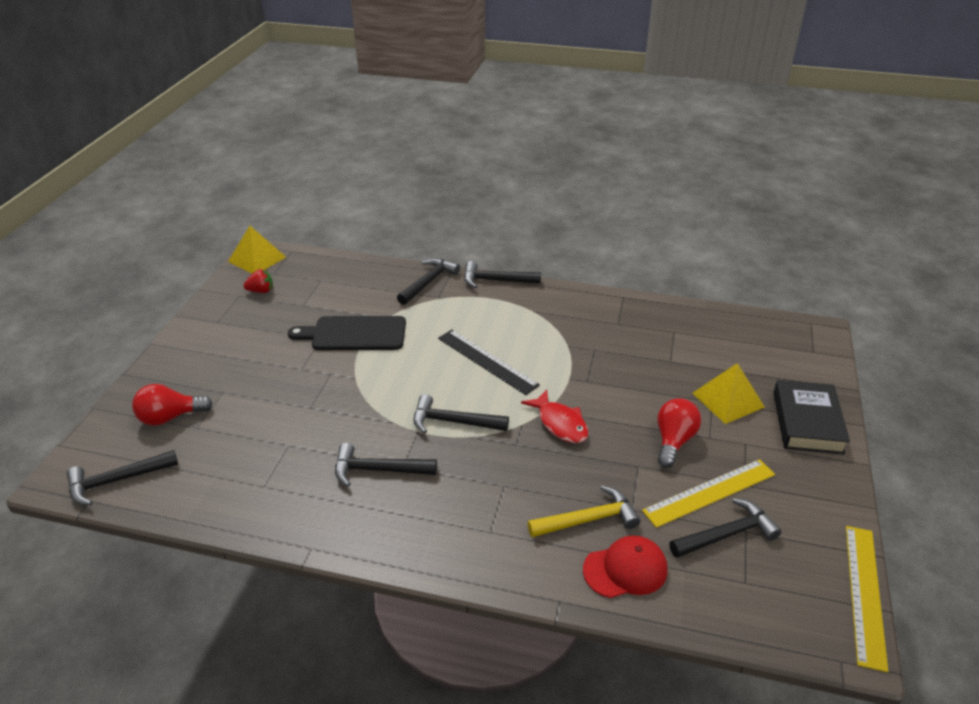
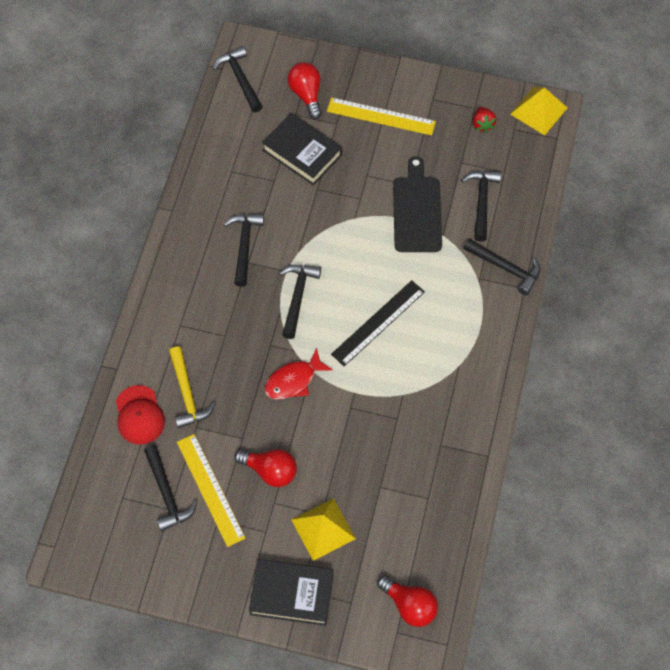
camera: 90 degrees right, 25 degrees up
(254, 420) = (302, 152): none -> black book
(496, 280) = (512, 331): black hammer -> black hammer (481, 202)
(784, 343) = (409, 605): none -> red light bulb
(865, 594) = (106, 582): yellow ruler -> yellow ruler (381, 116)

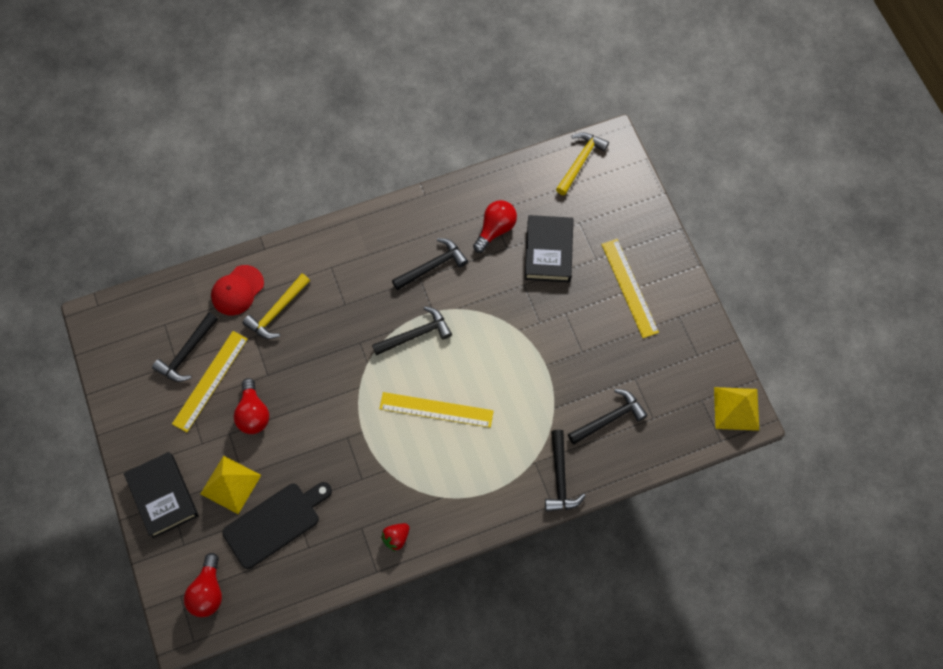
camera: 55 degrees right, 5 degrees up
(240, 79) = (580, 161): black hammer -> yellow hammer
(293, 380) = (341, 380): red fish -> none
(306, 95) = (605, 219): red light bulb -> red light bulb (495, 229)
(378, 322) = (436, 409): black ruler -> yellow ruler
(417, 210) = (561, 373): black cutting board -> black cutting board (275, 523)
(482, 124) = (685, 371): red strawberry -> red strawberry (396, 538)

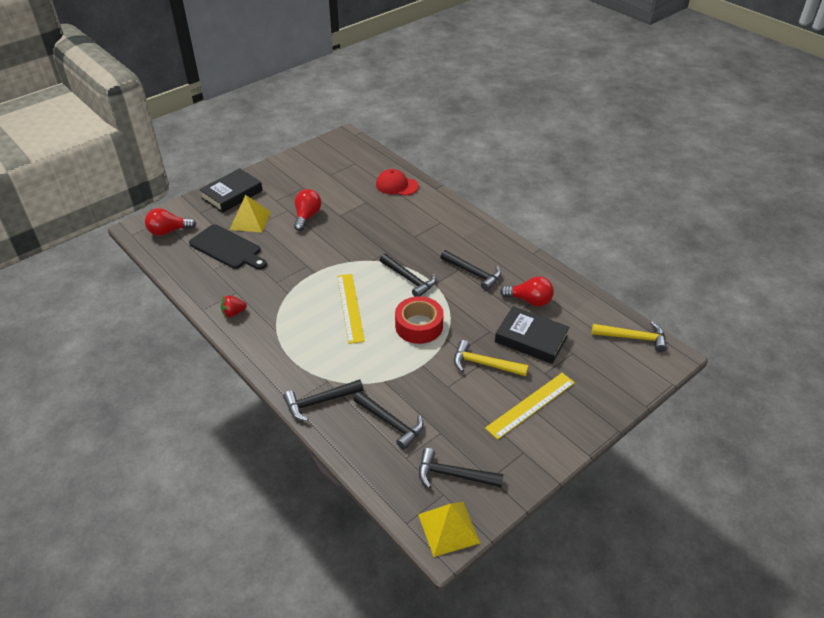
camera: 70 degrees right, 25 degrees down
(187, 353) = (339, 177): black hammer -> black hammer (453, 475)
(210, 381) = (323, 192): yellow ruler -> none
(253, 413) = (307, 216): red light bulb -> red light bulb turned 135 degrees clockwise
(277, 311) = (390, 206): yellow hammer -> yellow hammer (484, 364)
(396, 538) = (233, 313): red strawberry -> red strawberry turned 45 degrees counterclockwise
(491, 349) = (419, 326): none -> red tape
(548, 251) = (531, 339): black book -> black book turned 45 degrees clockwise

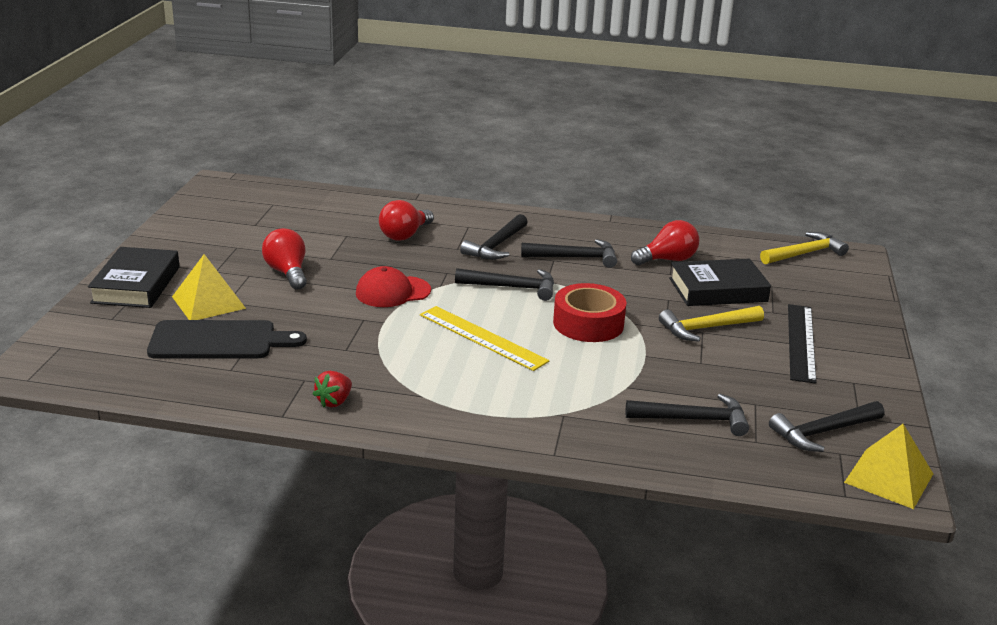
camera: 40 degrees left, 15 degrees down
(168, 231) = (90, 355): red light bulb -> red light bulb (404, 235)
(319, 402) = (585, 438): black hammer -> black hammer (496, 246)
(396, 185) = (362, 209): red cap -> red cap (393, 292)
(530, 405) = (800, 342): yellow ruler -> black ruler

